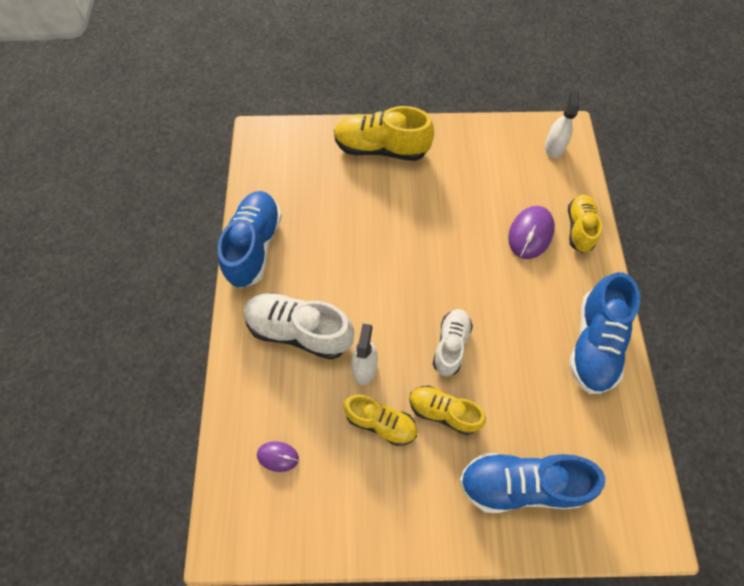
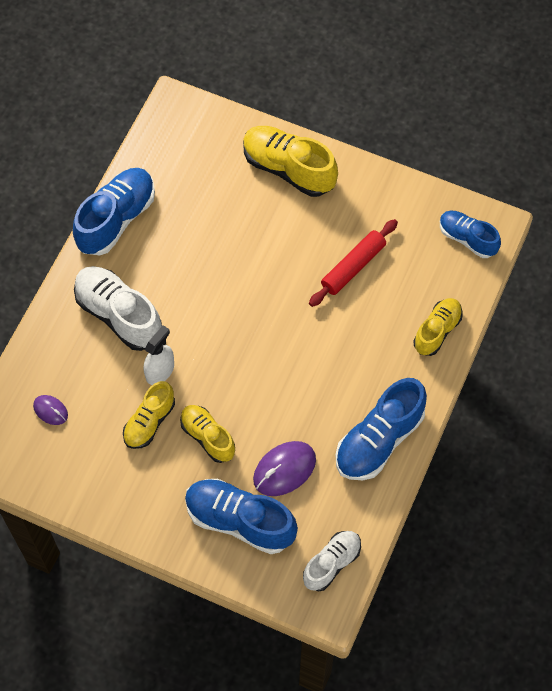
camera: 25 degrees right, 0 degrees up
(381, 423) = (149, 422): yellow shoe -> yellow shoe turned 75 degrees clockwise
(451, 345) = (247, 385): white shoe -> white shoe (332, 563)
(479, 204) = (353, 267): none -> red rolling pin
(530, 234) = (385, 316): purple mouse -> purple mouse (284, 469)
(554, 147) = (467, 239): white spray bottle -> blue shoe

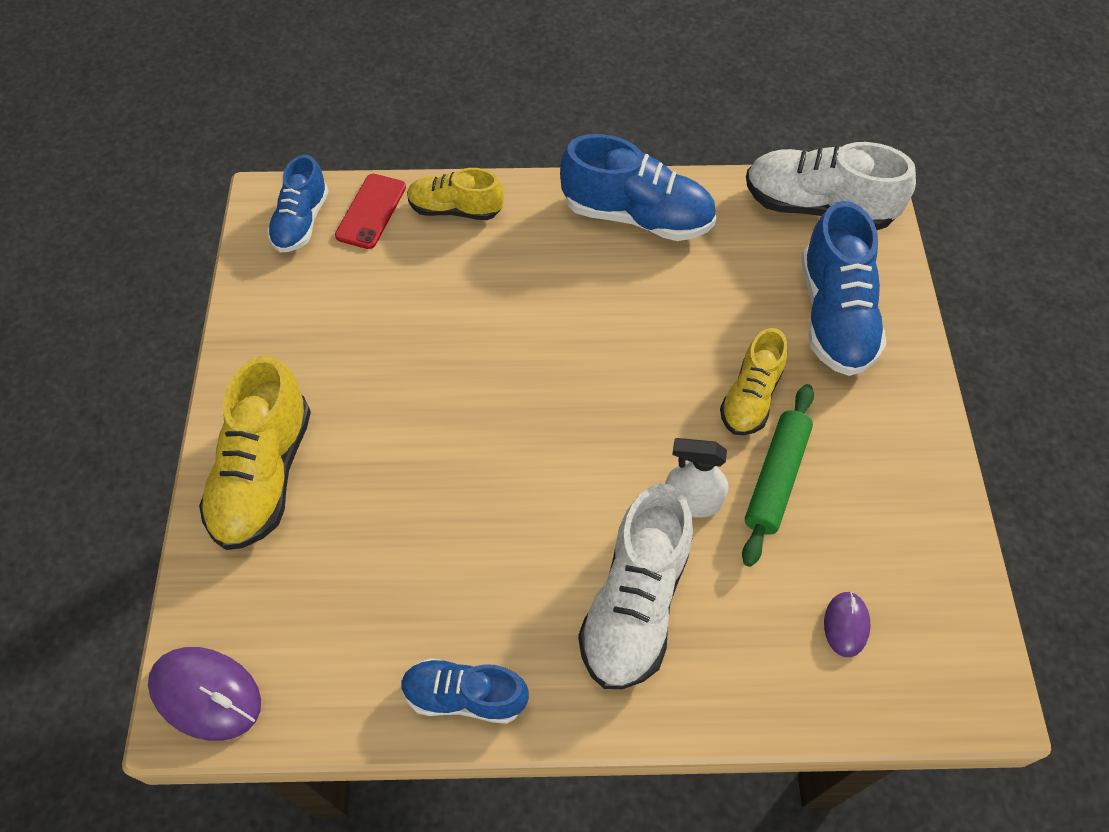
camera: 115 degrees left, 5 degrees down
(116, 219) = (464, 696): blue shoe -> blue shoe, size x0.62
(149, 422) = (776, 478): yellow shoe -> green rolling pin
(284, 469) = (737, 295): purple mouse -> purple mouse (206, 694)
(332, 563) = (818, 207): white shoe -> white shoe, size x1.60
(353, 267) = (402, 329): red rolling pin -> none
(458, 281) = (371, 211): none -> red phone

